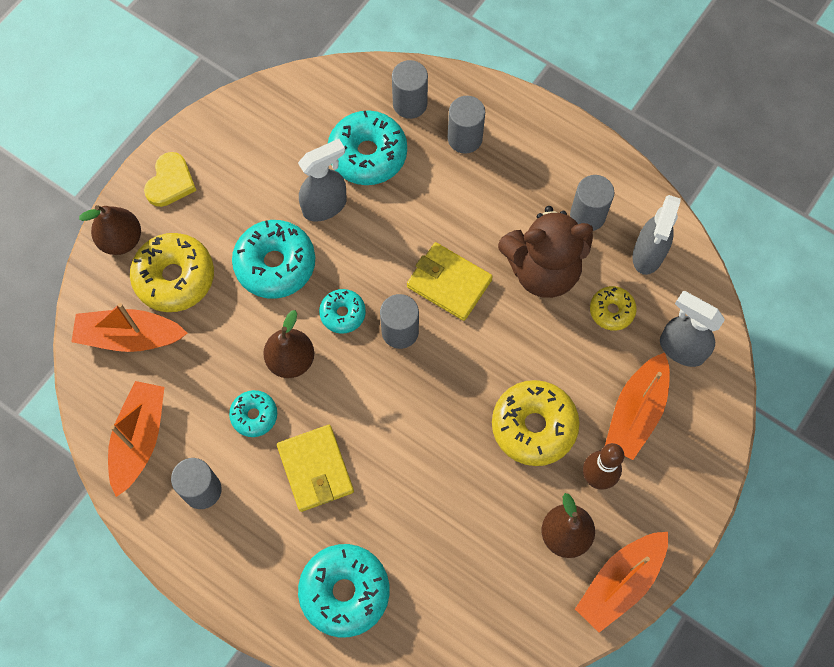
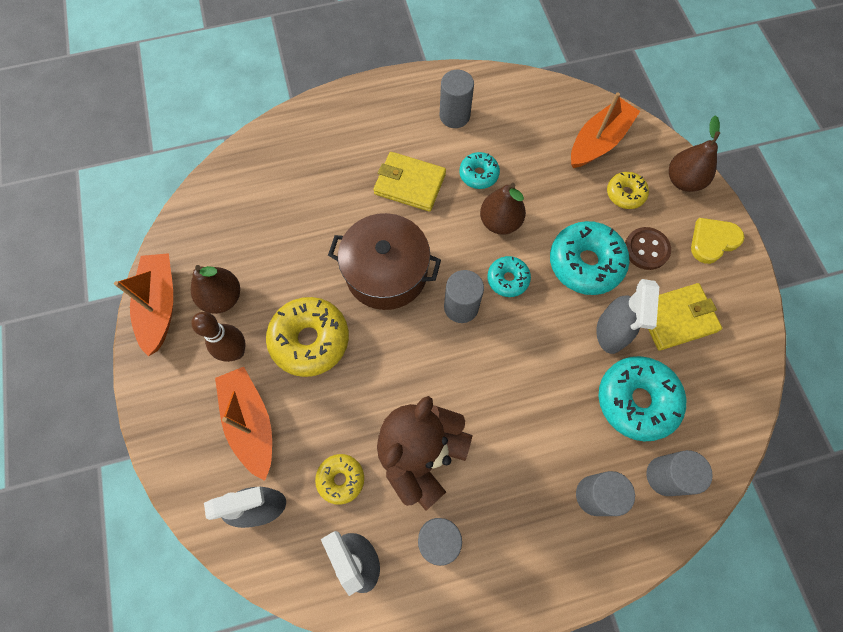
camera: 130 degrees right, 0 degrees up
(139, 439) = (519, 104): orange boat -> none
(170, 182) = (713, 241): yellow heart -> yellow heart turned 90 degrees clockwise
(174, 277) = (625, 194): yellow donut -> yellow donut, size x0.55
(221, 227) = (646, 249): none -> brown button
(344, 592) = (319, 146): turquoise donut -> none
(421, 416) = (386, 272): none -> brown pot
(449, 283) = (470, 372): yellow wallet -> yellow wallet (676, 318)

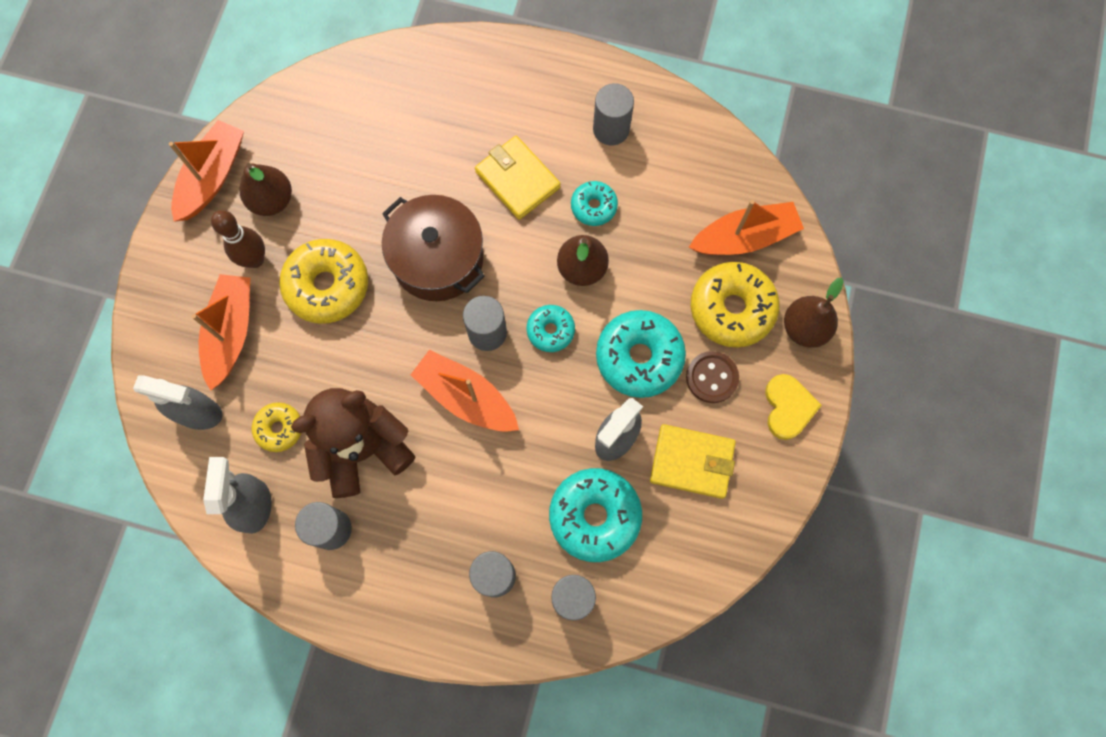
camera: 30 degrees right, 5 degrees up
(477, 365) = (466, 397): none -> orange boat
(625, 194) = (732, 309): yellow donut -> yellow donut, size x1.81
(713, 241) = (788, 407): yellow heart -> yellow heart turned 90 degrees clockwise

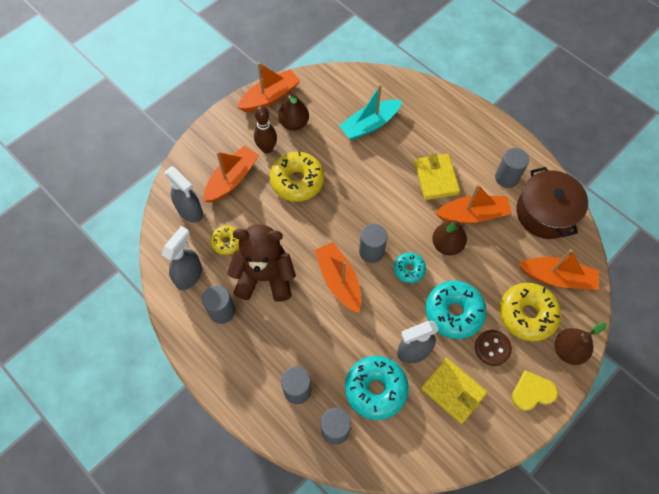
camera: 30 degrees right, 10 degrees down
(382, 146) = (370, 125): none -> turquoise boat
(437, 259) = (366, 198): brown pot -> brown pot (545, 213)
(593, 206) = (473, 214): turquoise donut -> orange boat
(788, 407) = (532, 392): yellow heart -> yellow heart turned 135 degrees counterclockwise

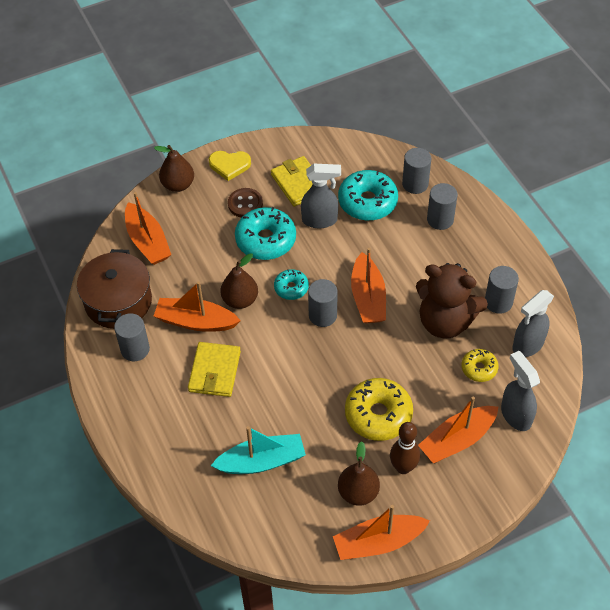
camera: 160 degrees left, 10 degrees down
(527, 314) = (197, 220): yellow donut -> none
(557, 277) = (148, 241): orange boat -> orange boat turned 150 degrees counterclockwise

